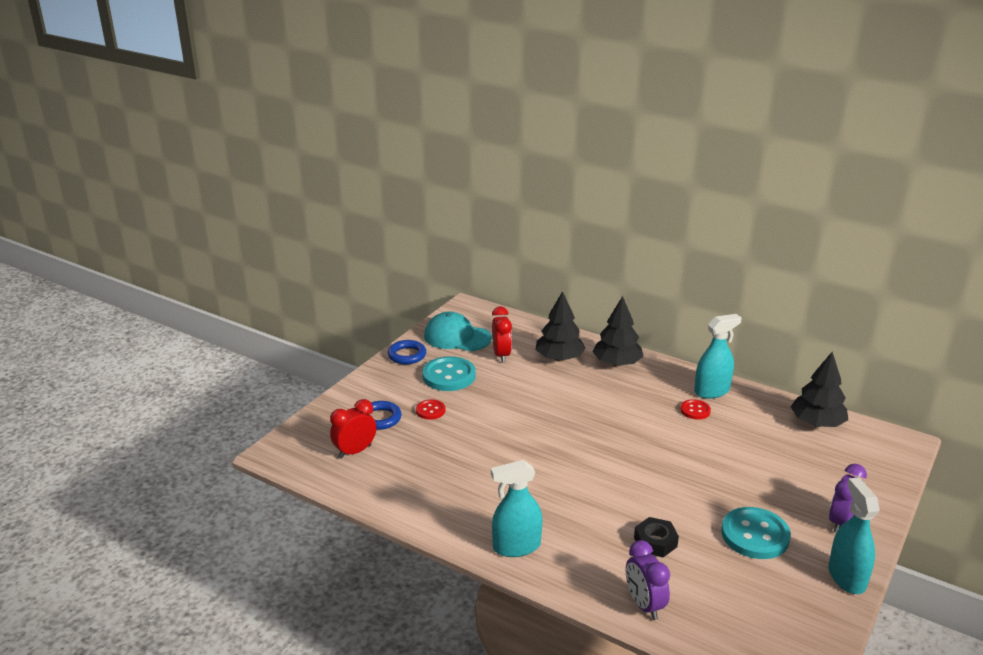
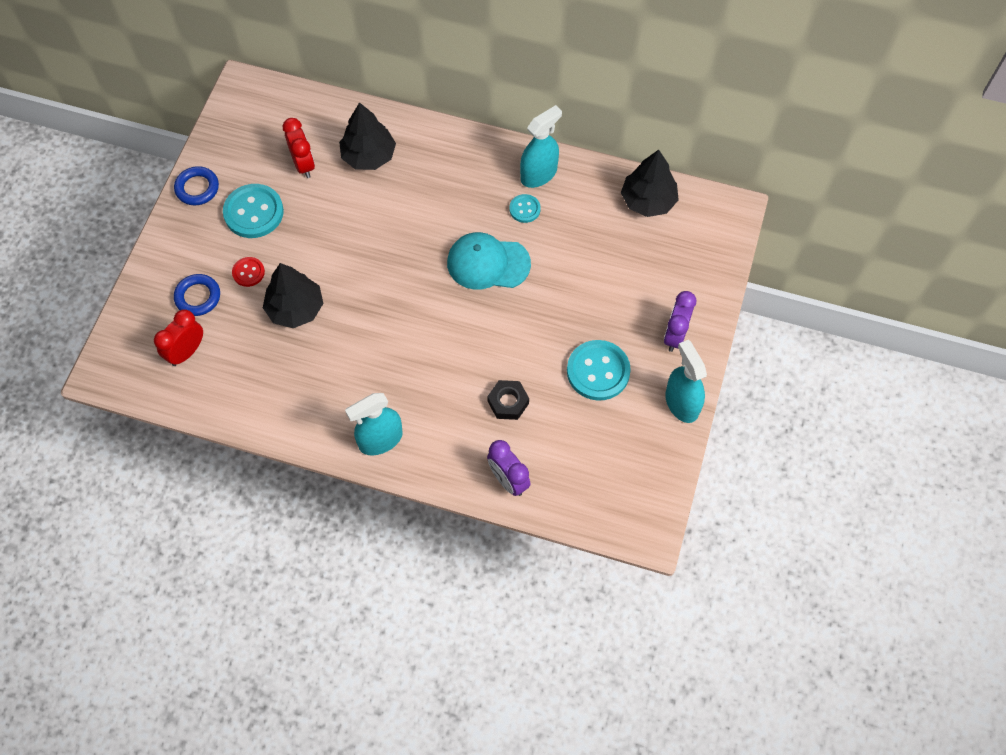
camera: 15 degrees left, 35 degrees up
(457, 337) = (246, 144): turquoise cap -> turquoise cap (488, 263)
(617, 363) = (433, 151): black tree -> black tree (295, 309)
(695, 410) = (524, 209): red button -> turquoise button

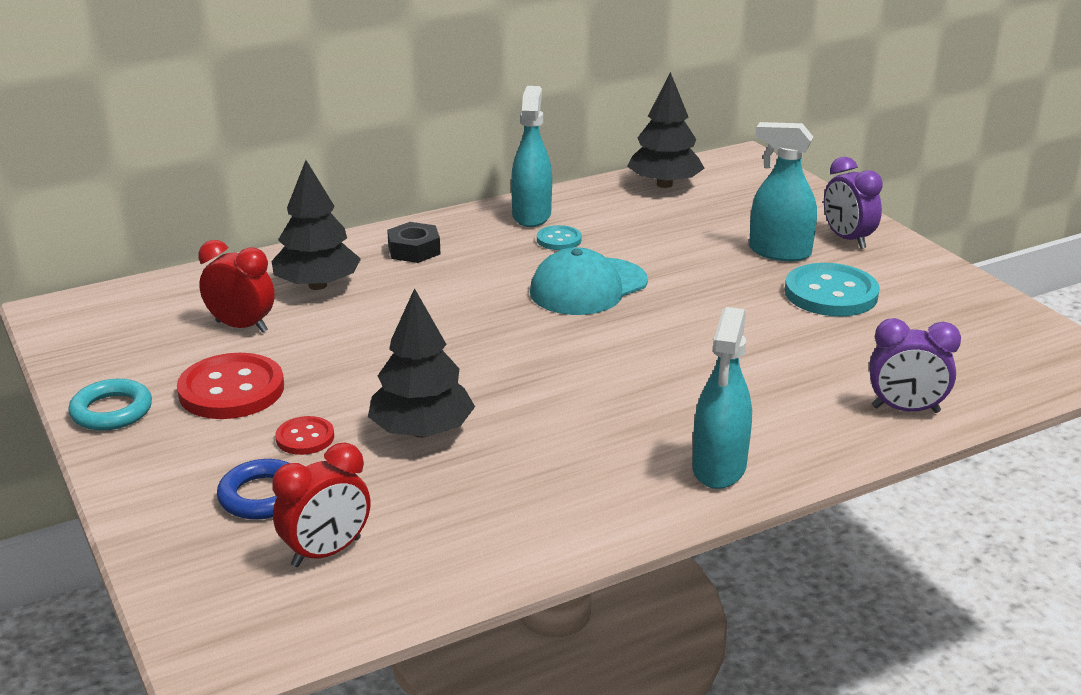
camera: 45 degrees left, 35 degrees down
(186, 352) = (326, 552): red clock -> red clock turned 120 degrees counterclockwise
(197, 188) = (111, 411): blue ring -> turquoise ring
(254, 212) = (231, 390): turquoise button -> red button
(508, 402) = (793, 360): black nut -> black nut (414, 250)
(681, 403) = (938, 271): turquoise spray bottle -> turquoise spray bottle (779, 252)

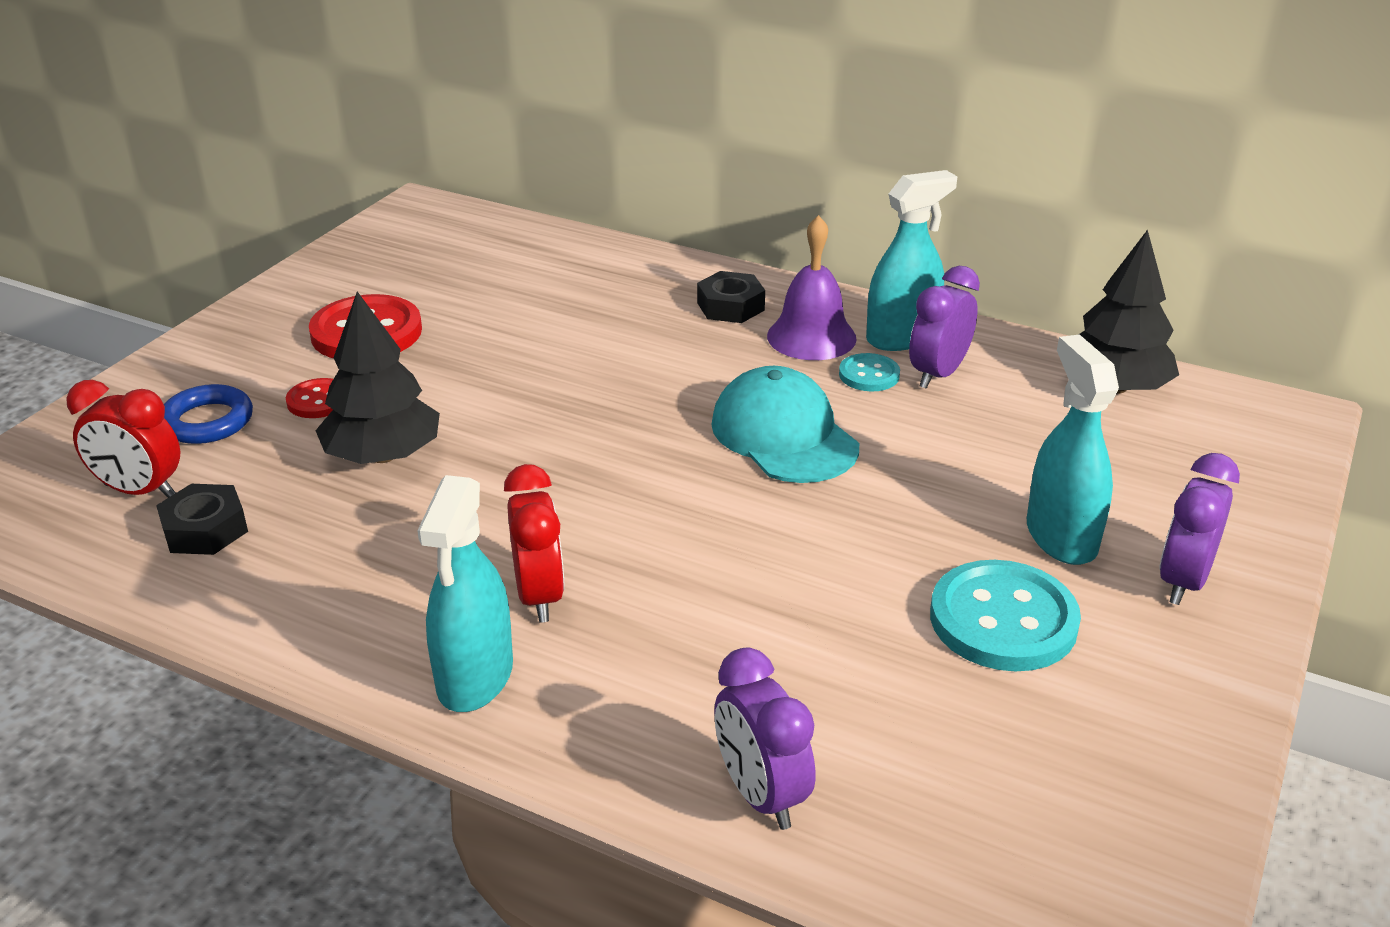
camera: 55 degrees right, 5 degrees up
(111, 411) = (284, 298): turquoise ring -> none
(241, 327) = (479, 289): red clock -> red clock (539, 596)
(317, 285) = (597, 290): black tree -> none
(423, 533) = (205, 529): none -> black nut
(491, 240) = (811, 337): none -> purple bell
(586, 221) = (938, 374): none -> purple clock
(588, 287) = (784, 435): turquoise cap -> turquoise cap turned 45 degrees clockwise
(719, 468) = (475, 677): turquoise spray bottle -> turquoise spray bottle turned 60 degrees counterclockwise

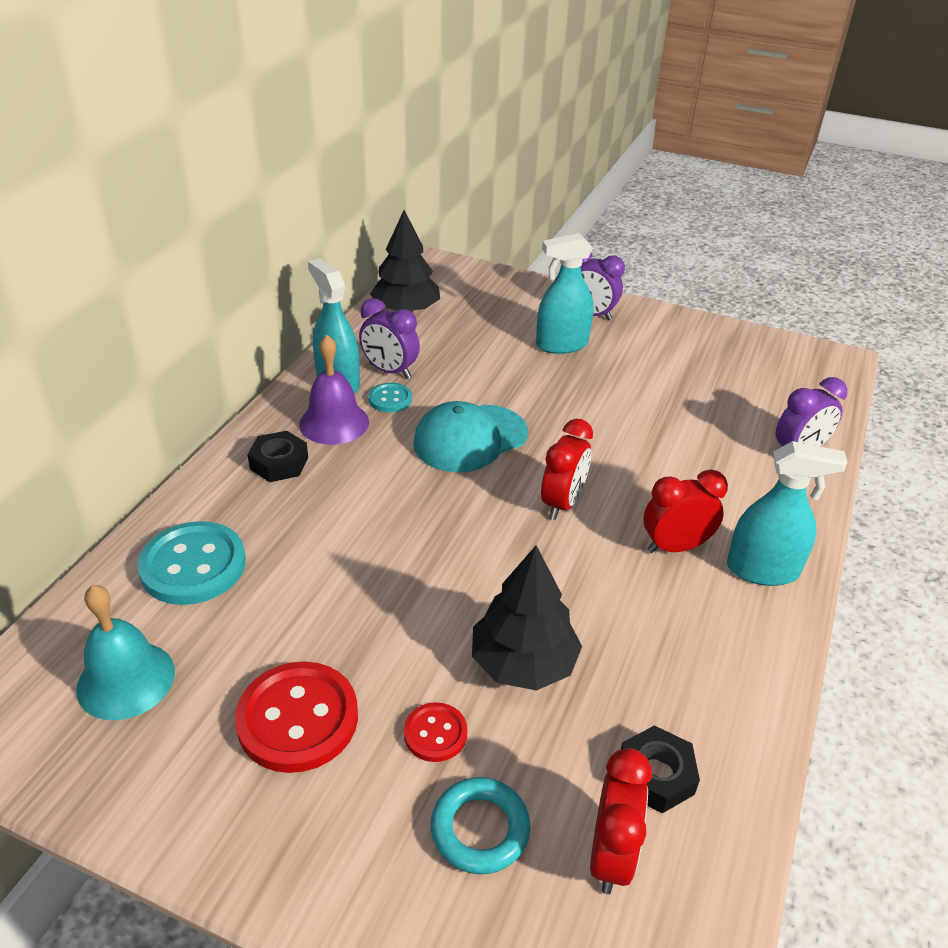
camera: 95 degrees left, 5 degrees up
(207, 421) = (480, 829): blue ring -> turquoise ring
(440, 256) = (126, 680): none -> turquoise bell
(642, 504) = (562, 503): none -> red clock
(1003, 620) = (637, 369): turquoise button -> turquoise button (193, 565)

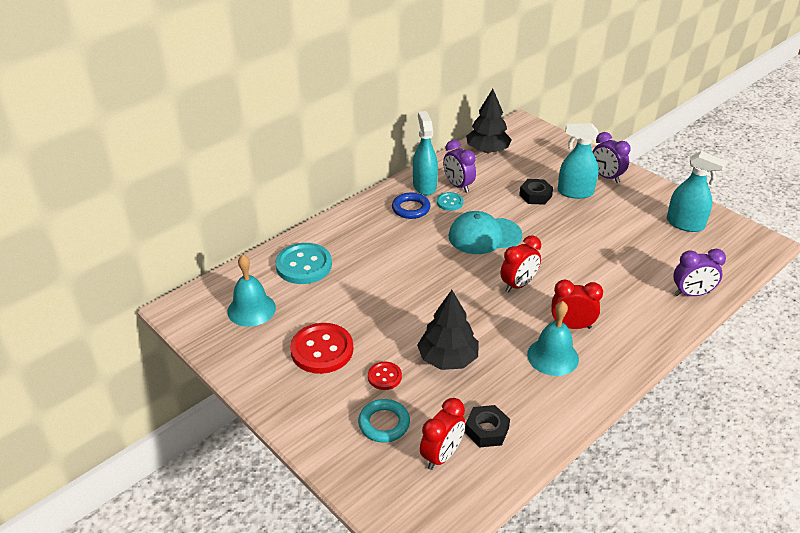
camera: 25 degrees right, 0 degrees up
(279, 463) = (370, 224): black nut -> black nut (535, 195)
(334, 423) = (411, 208): purple bell -> blue ring
(678, 606) = (552, 356): none -> turquoise bell
(762, 570) = (618, 352): turquoise spray bottle -> turquoise spray bottle (685, 224)

